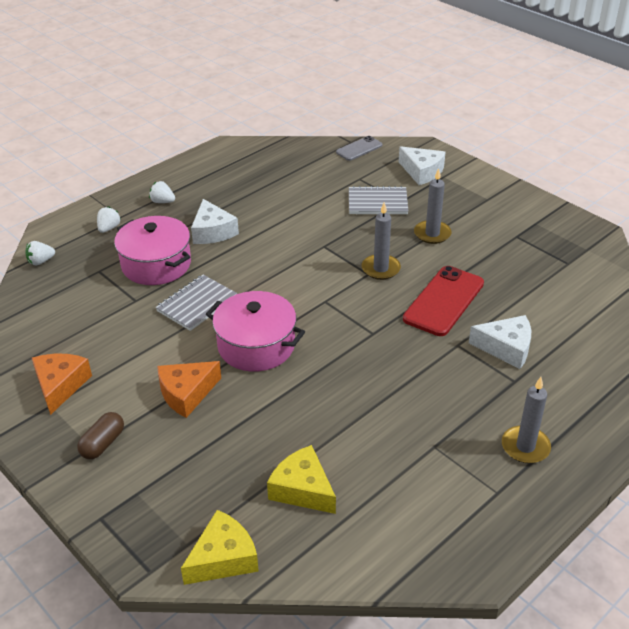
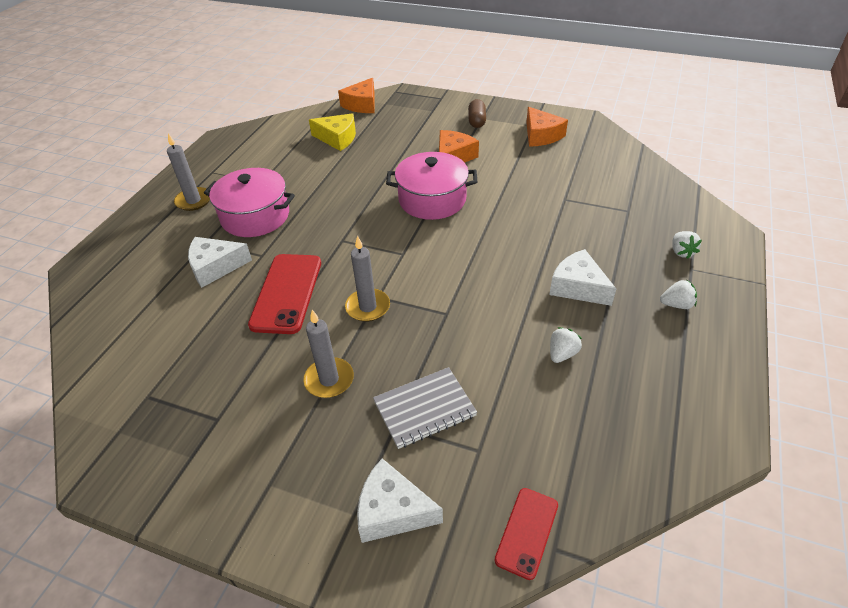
camera: 155 degrees right, 5 degrees up
(41, 261) = (687, 201): white strawberry -> white strawberry (562, 354)
(156, 264) = (587, 233): pink pot -> pink pot (255, 216)
(197, 304) = (511, 213): grey notebook -> none
(223, 558) = (362, 104): yellow cheese -> orange cheese
(359, 149) = (527, 532): grey phone -> red phone

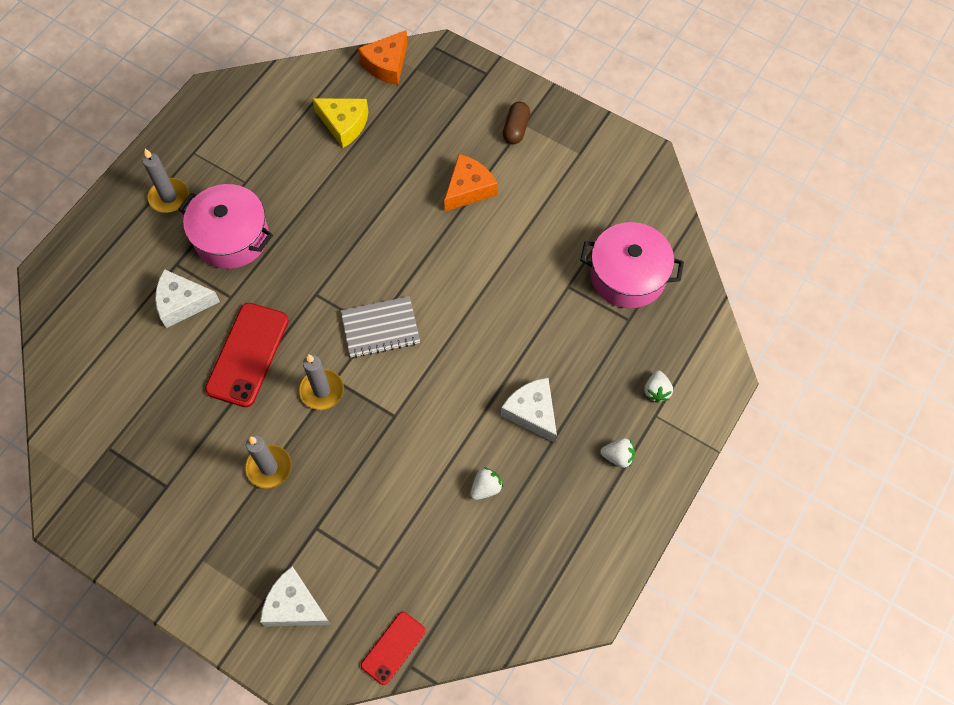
camera: 10 degrees right, 20 degrees up
(424, 409) = (345, 517): grey notebook -> grey notebook (380, 328)
(432, 200) = (425, 254): pink pot -> pink pot (627, 275)
(541, 135) = (582, 173): orange cheese -> none

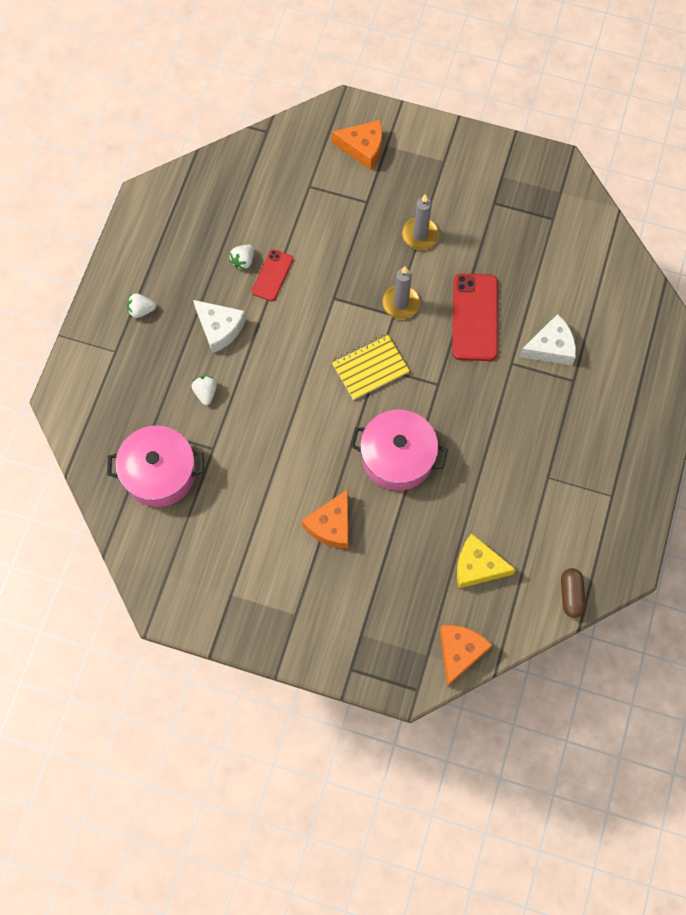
camera: 165 degrees right, 5 degrees up
(169, 197) = (611, 443): grey candle -> none
(231, 237) = (535, 418): pink pot -> pink pot (397, 457)
(294, 606) = (363, 148): white cheese -> orange cheese
(380, 328) = (370, 368): grey notebook -> yellow notebook
(393, 648) = (282, 139): red phone -> red phone (272, 275)
(516, 129) = (302, 607): brown capsule -> brown capsule (571, 595)
(656, 391) = (117, 372): white strawberry -> white strawberry (205, 393)

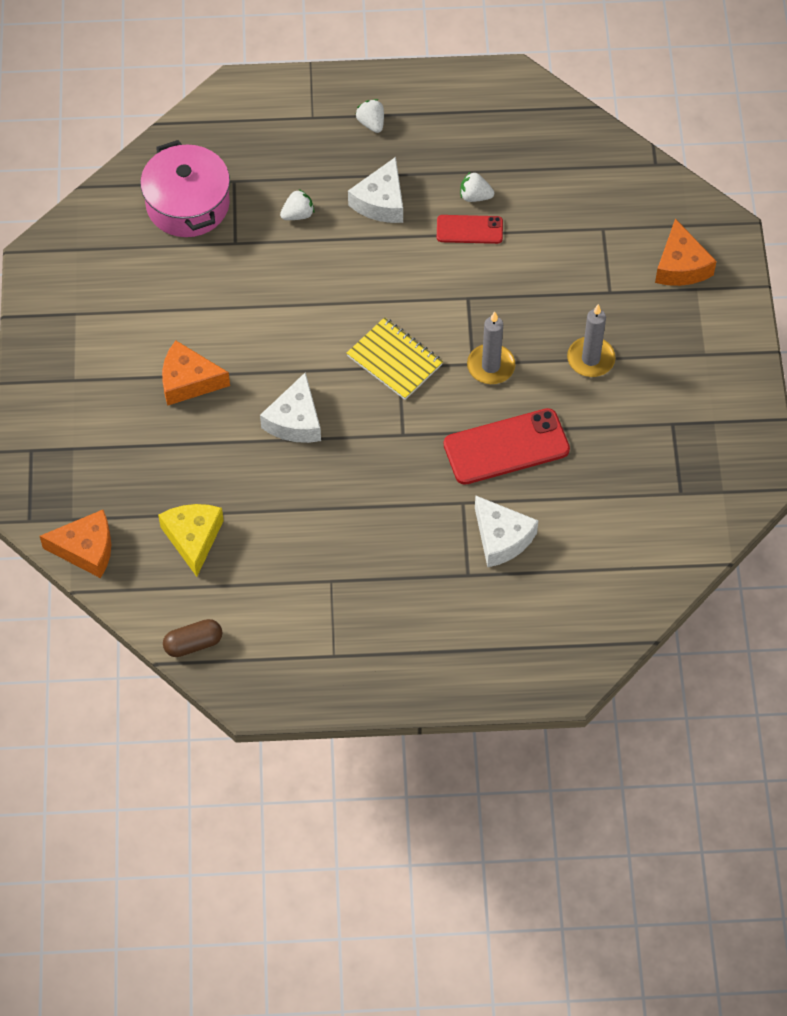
camera: 70 degrees right, 10 degrees down
(397, 457) = (295, 420): pink pot -> white cheese

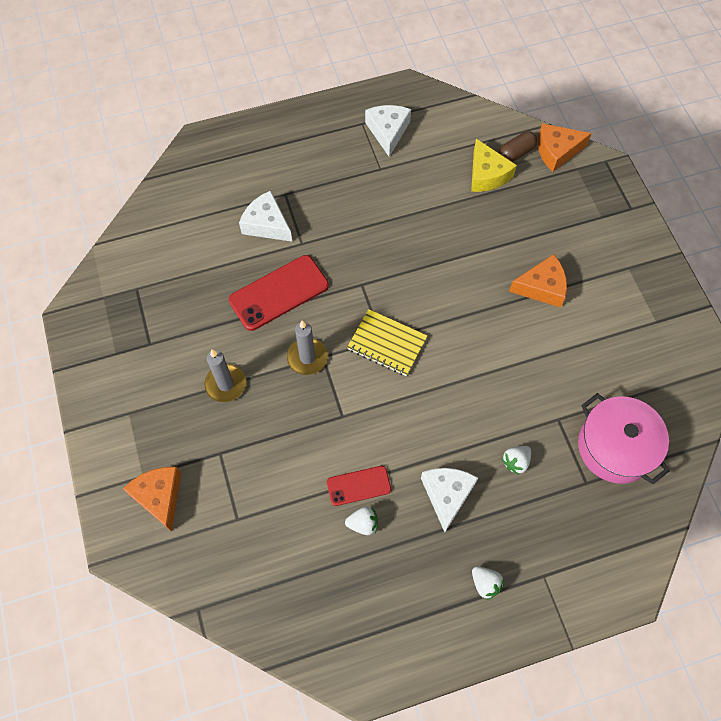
camera: 165 degrees right, 5 degrees up
(193, 644) = (457, 110): brown capsule -> brown capsule (516, 153)
(295, 420) = (448, 275): white cheese -> white cheese (388, 132)

